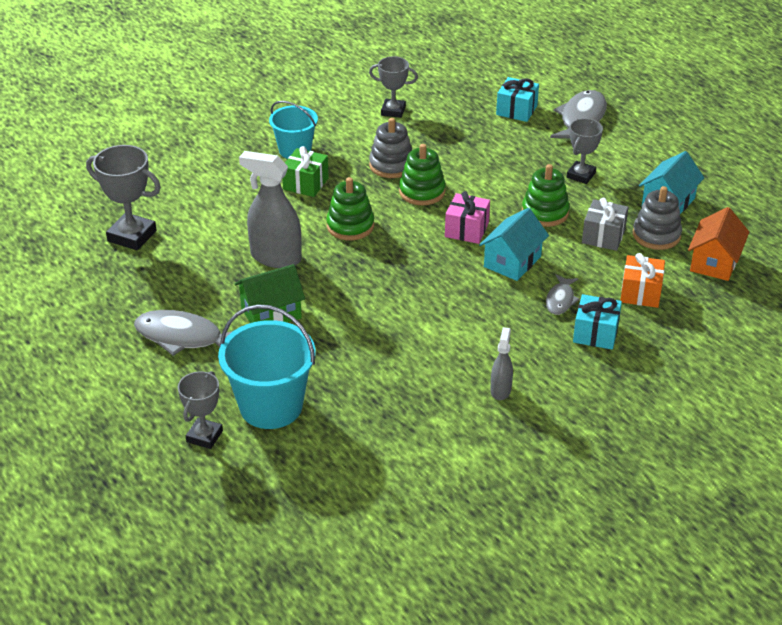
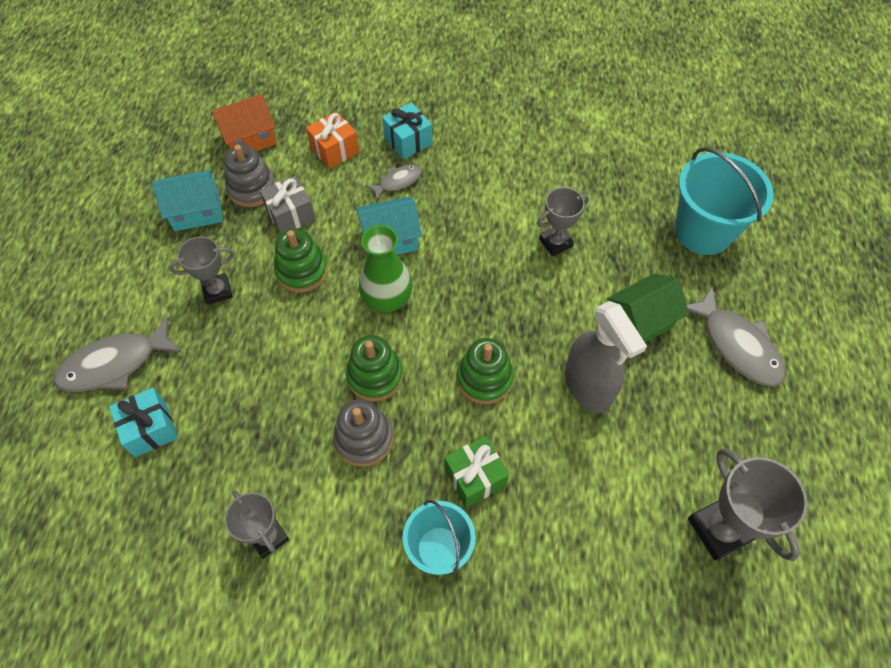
camera: 140 degrees left, 20 degrees up
(204, 436) = (772, 237): grey trophy -> grey trophy (555, 243)
(271, 313) = (640, 321): green house -> green house turned 45 degrees counterclockwise
(466, 230) = (387, 299): pink gift -> green vase
(500, 390) = (522, 142): grey spray bottle -> none

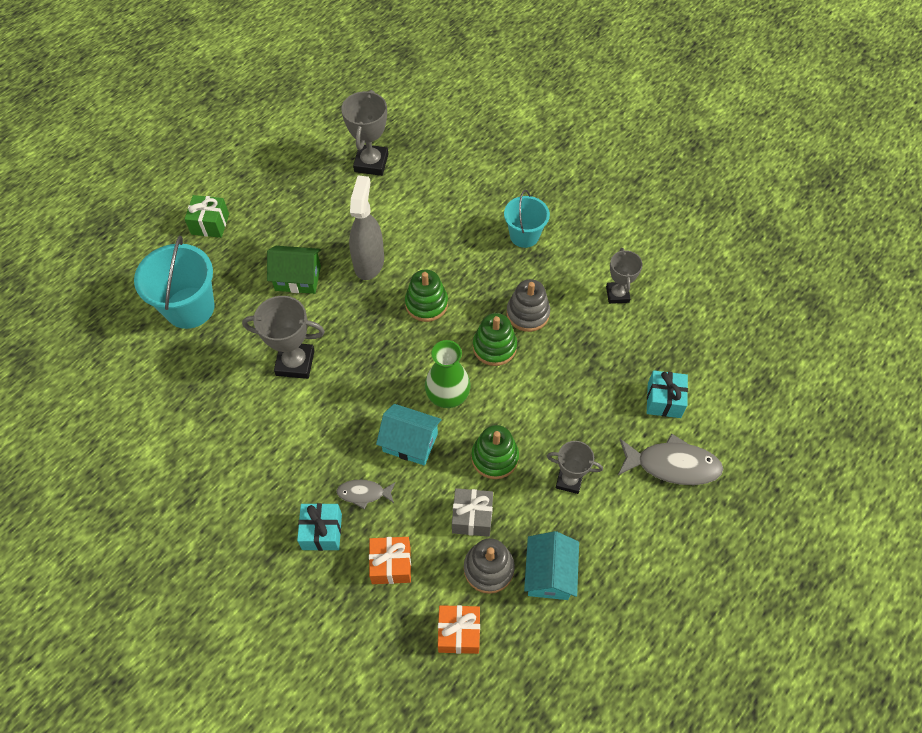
camera: 145 degrees left, 0 degrees up
(196, 211) = (549, 574): turquoise house -> turquoise house turned 75 degrees clockwise
(249, 139) = (459, 633): orange house -> orange gift
(475, 477) = (477, 256): green gift -> green gift (210, 224)
(555, 243) = (295, 363): grey trophy -> grey trophy, size x1.53
(737, 345) = (258, 231): grey fish -> none

